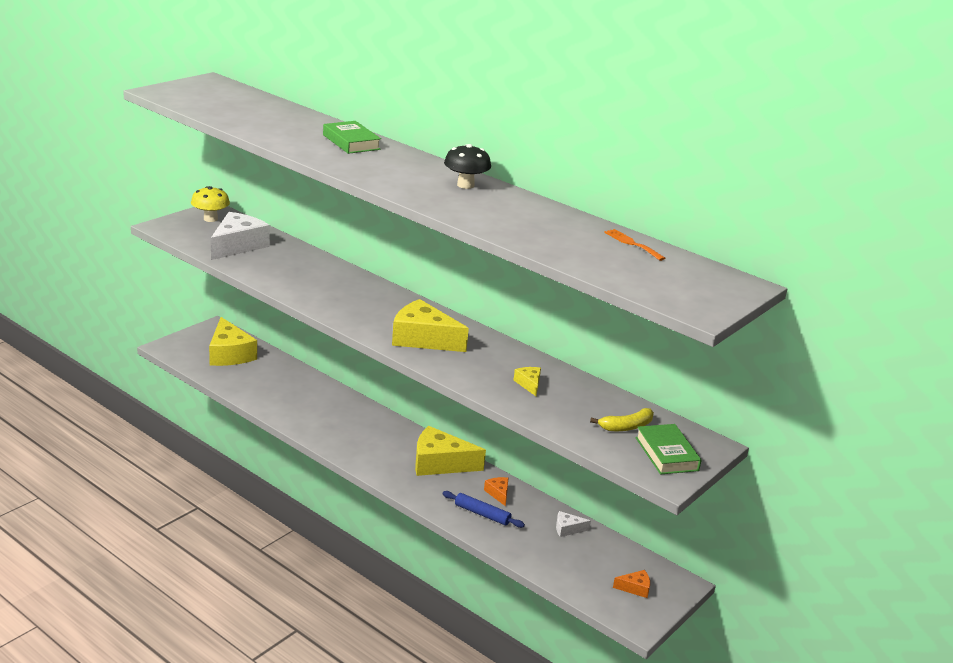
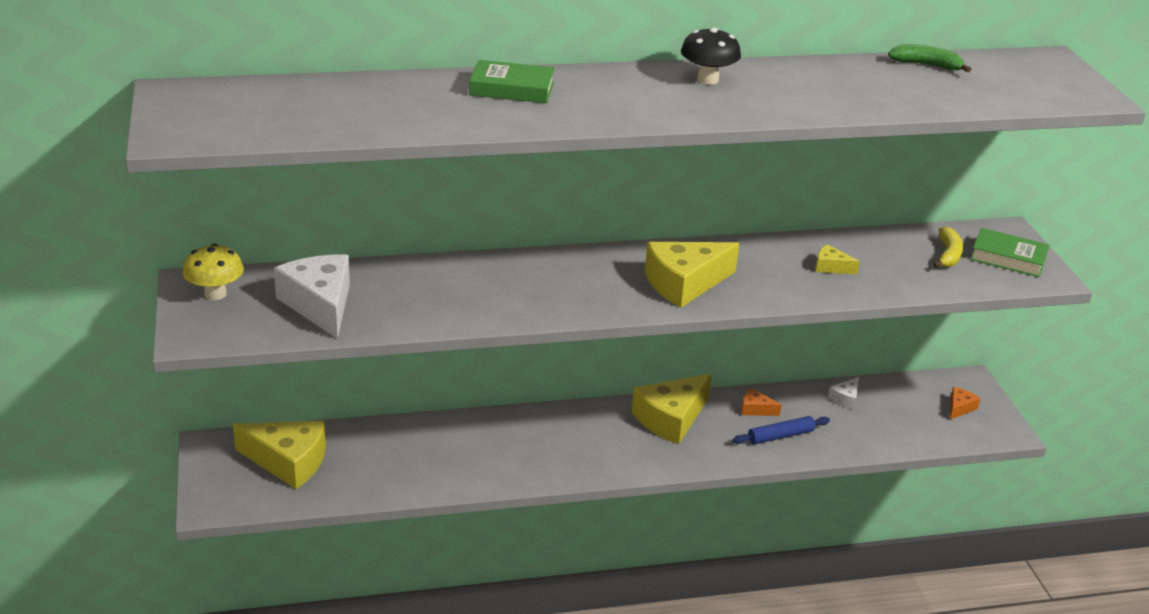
camera: 50 degrees left, 5 degrees up
(632, 244) = (926, 65): orange fork -> green banana

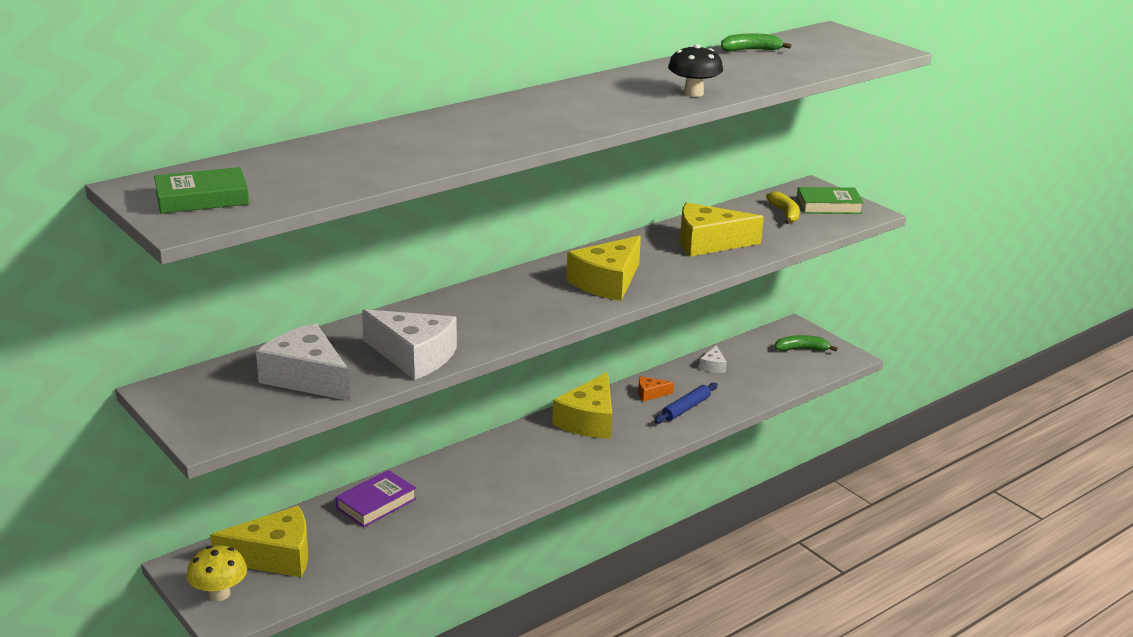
camera: 25 degrees left, 5 degrees down
(215, 294) = (195, 394): yellow mushroom -> yellow mushroom (219, 594)
(410, 440) = (376, 503): none -> purple book
(431, 310) = (414, 356): none -> white cheese
(512, 89) = (451, 126): green book -> green book (202, 198)
(707, 79) = (601, 89): black mushroom -> black mushroom (693, 93)
(831, 267) = (708, 242): yellow cheese -> yellow cheese, size x2.18
(959, 408) = (802, 349): orange cheese -> green banana

